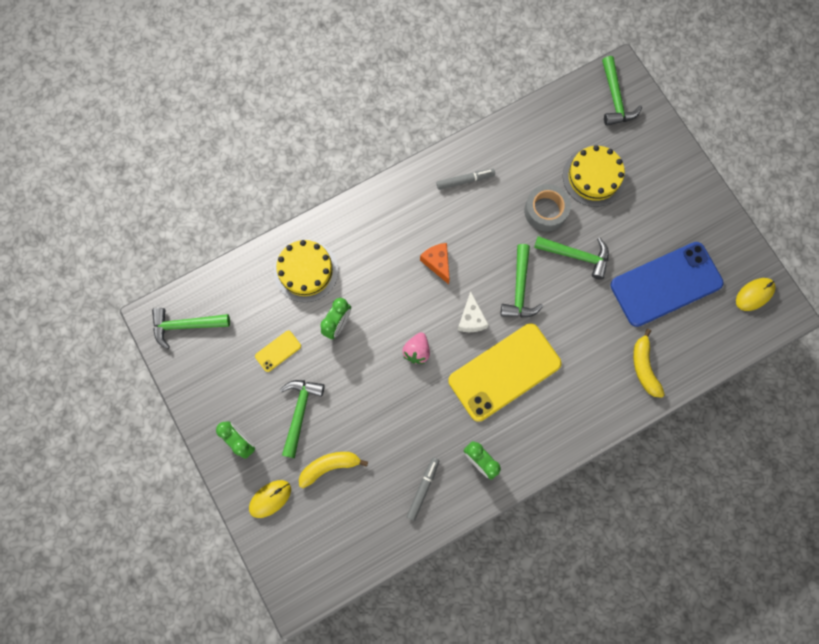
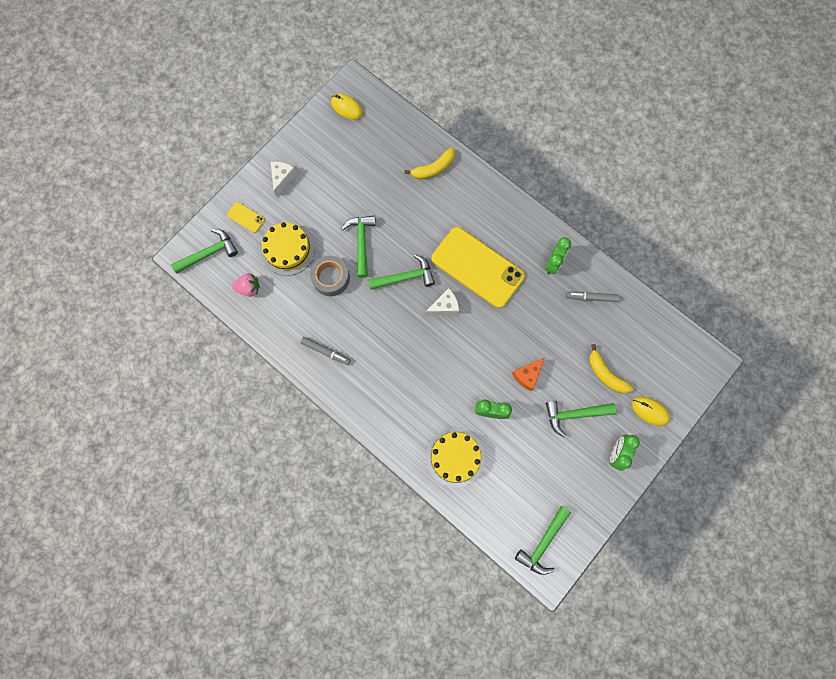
camera: 110 degrees left, 0 degrees up
(185, 325) = (543, 543): green hammer -> green hammer turned 60 degrees clockwise
(278, 351) = (532, 453): yellow phone -> yellow phone (246, 217)
(417, 351) = (487, 340): pink strawberry -> pink strawberry (249, 288)
(437, 263) = (407, 349): orange cheese -> orange cheese (527, 375)
(465, 180) = (326, 351): grey marker -> grey marker turned 150 degrees clockwise
(666, 284) = (361, 171): blue phone -> none
(681, 196) = (282, 179): none -> white cheese

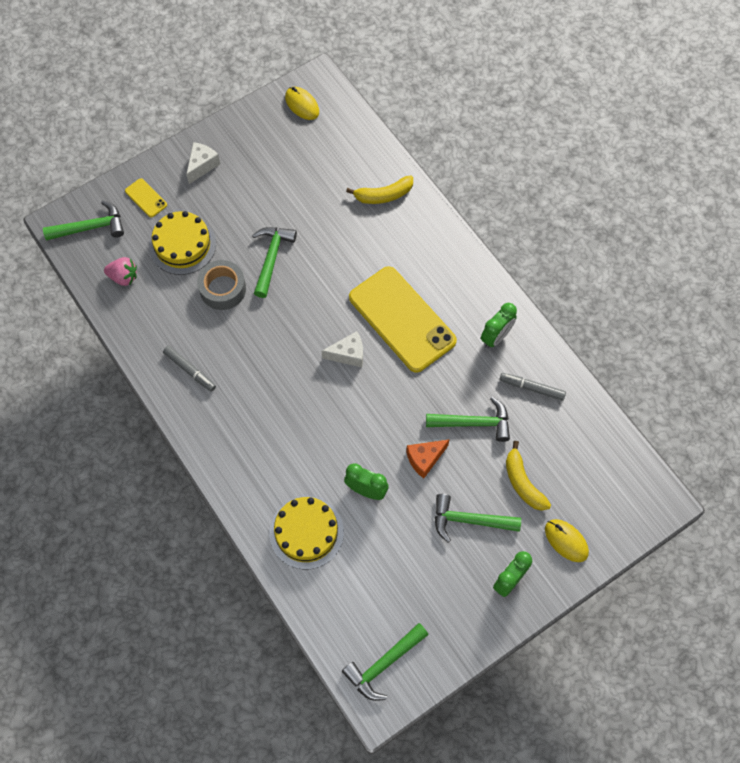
camera: 15 degrees right, 10 degrees down
(405, 277) = (312, 309): green hammer -> green hammer (474, 423)

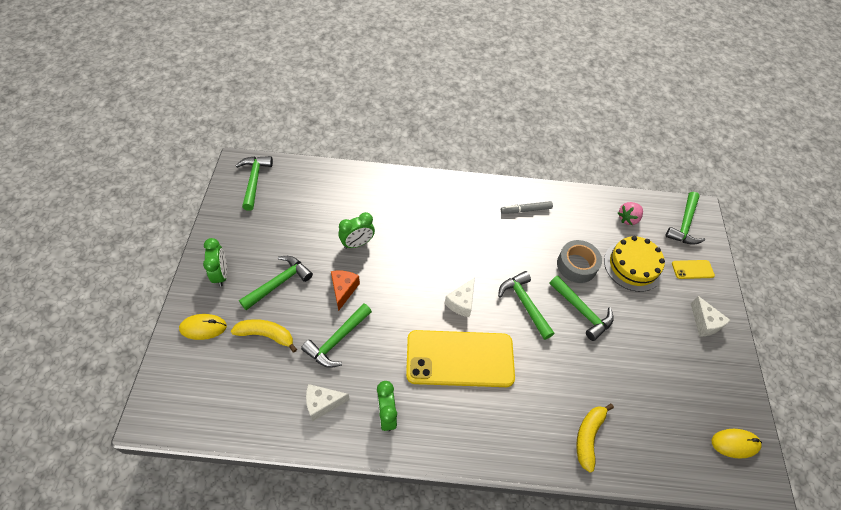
camera: 125 degrees right, 10 degrees down
(303, 305) = (524, 303): none -> green hammer
(306, 532) = (364, 197): yellow cake -> none
(531, 388) = (323, 404): grey marker -> white cheese

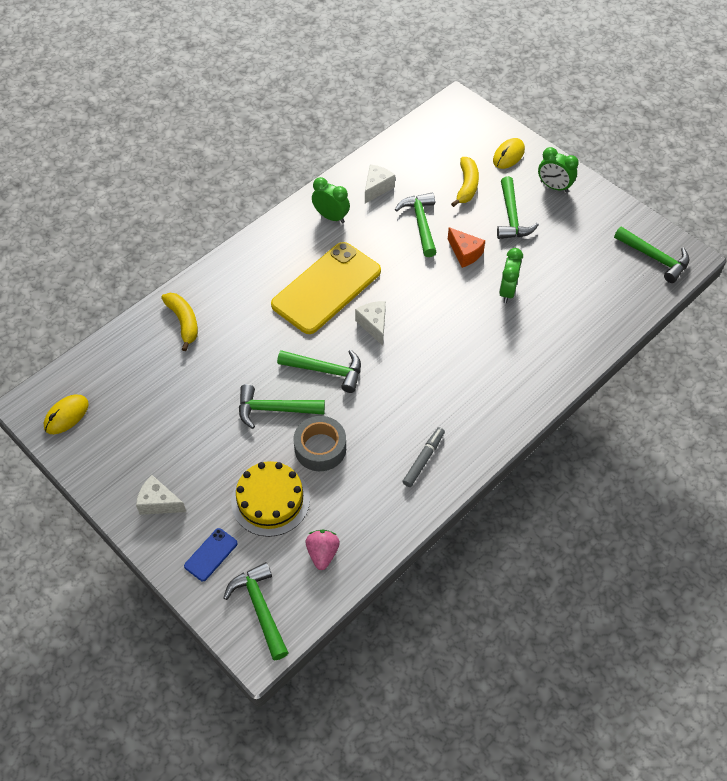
camera: 135 degrees right, 0 degrees up
(266, 335) = (467, 186): yellow banana -> yellow banana turned 45 degrees counterclockwise
(692, 269) = (211, 554): yellow phone -> blue phone

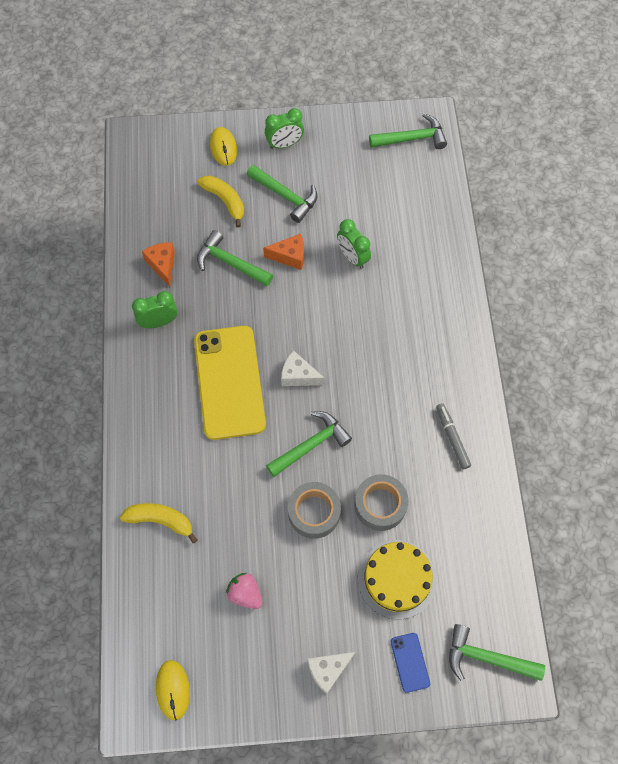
camera: 50 degrees left, 10 degrees up
(274, 409) = (314, 512): green hammer -> grey tape
(322, 553) = (475, 574): pink strawberry -> pink strawberry (245, 593)
(377, 188) = (162, 265): white cheese -> orange cheese

